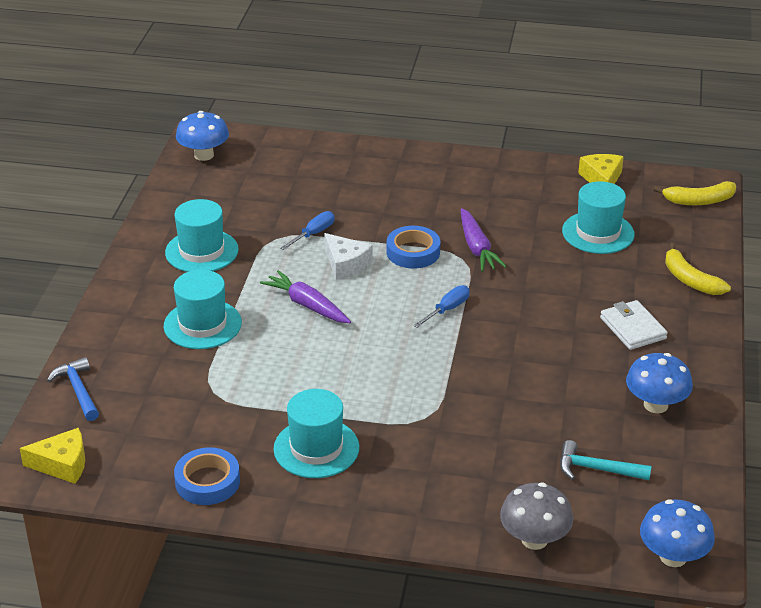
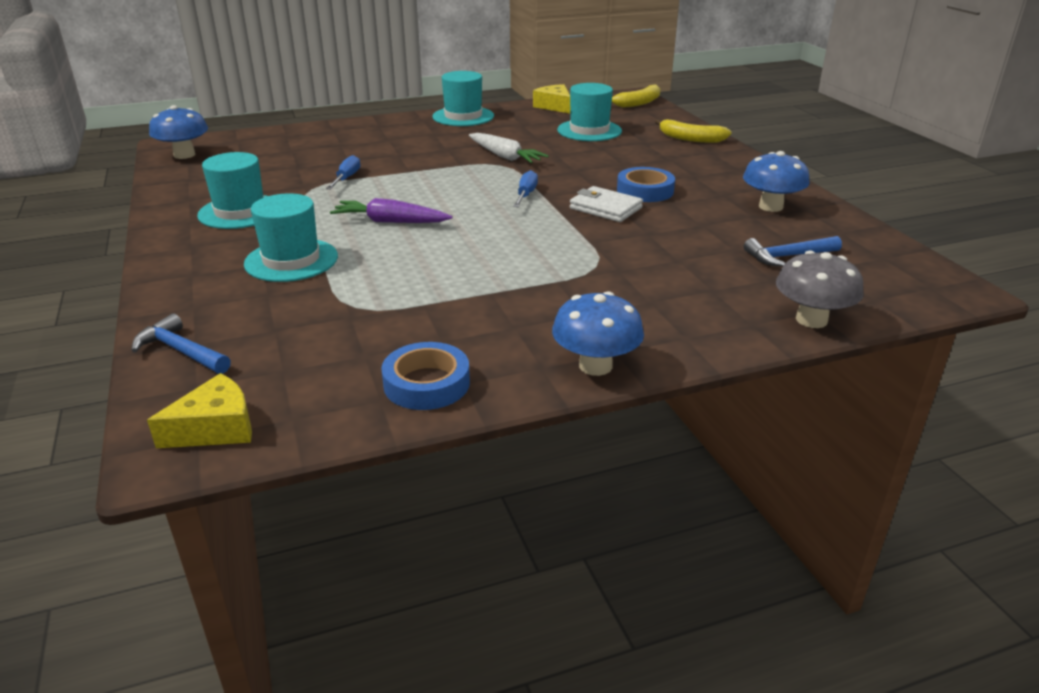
camera: 30 degrees left, 5 degrees down
(316, 448) = (518, 318): turquoise hat -> turquoise hat (463, 116)
(345, 264) = (399, 189): white cheese -> none
(413, 252) = (452, 170): blue tape -> blue tape (645, 191)
(477, 248) = (504, 156): purple carrot -> white carrot
(597, 469) = (788, 256): turquoise hammer -> blue hammer
(633, 328) = (688, 171): white wallet -> white wallet (605, 208)
(673, 557) = (934, 293): blue mushroom -> blue mushroom (595, 366)

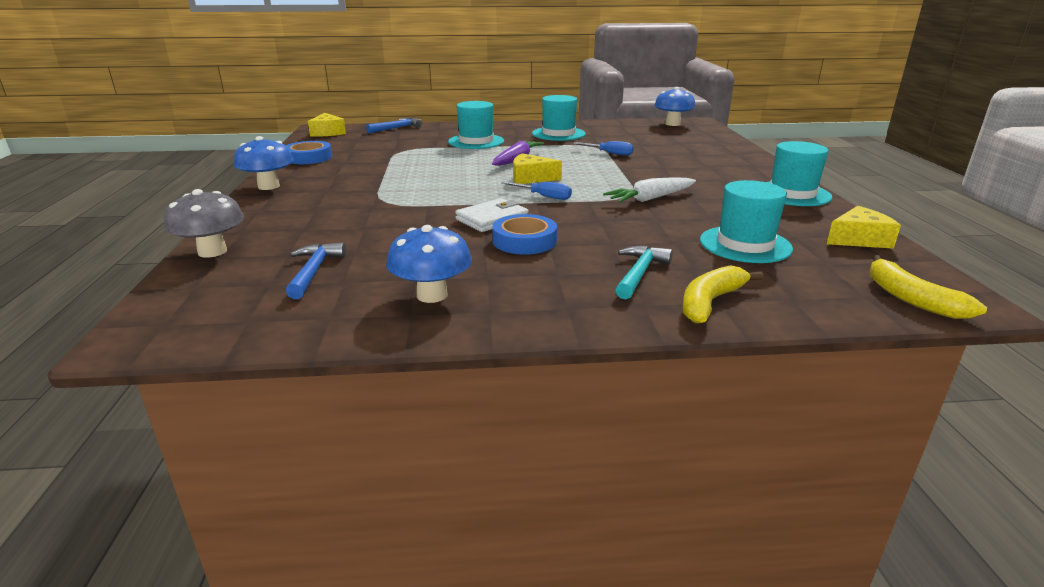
camera: 105 degrees right, 5 degrees down
(465, 206) = (530, 178): none -> yellow cheese
(668, 155) = (639, 273): none -> turquoise hammer

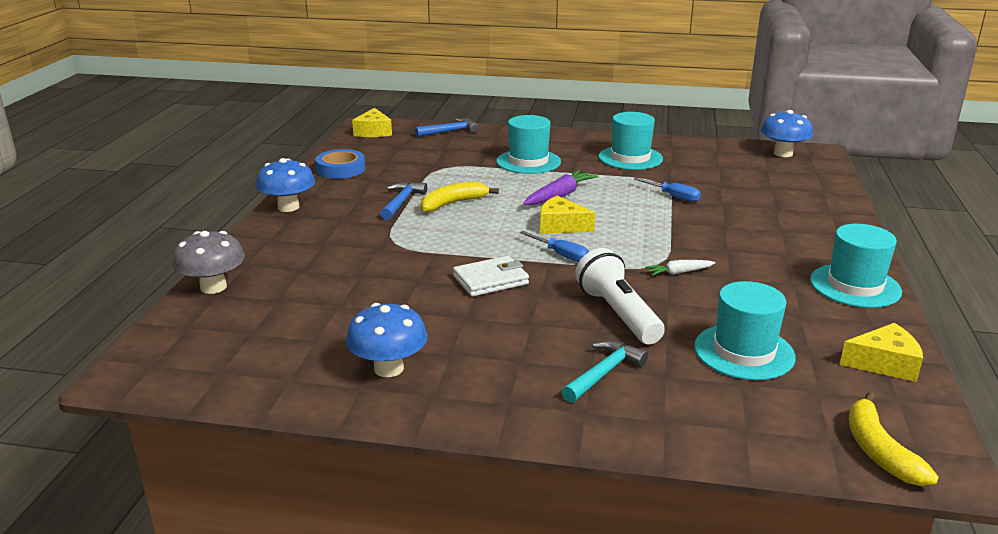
camera: 15 degrees right, 0 degrees up
(314, 271) = (294, 324): blue hammer -> blue hammer (401, 202)
(524, 241) = (509, 314): blue tape -> none
(621, 230) = (618, 314): none -> white flashlight
(650, 198) = (679, 272): white carrot -> white carrot, size x0.59
(710, 302) = (654, 419): yellow banana -> yellow banana (453, 203)

